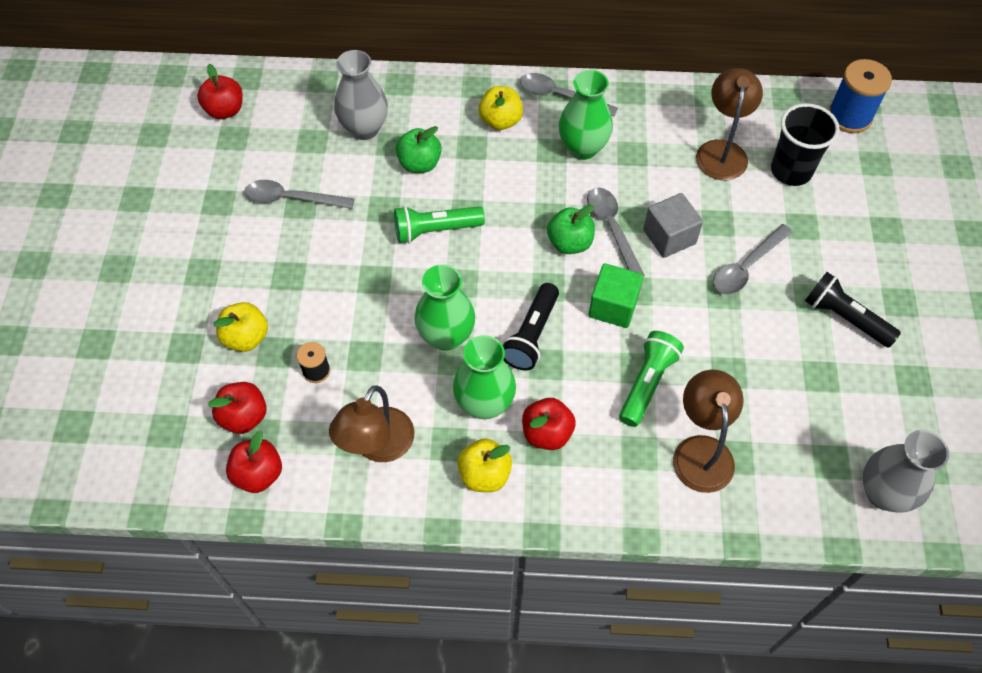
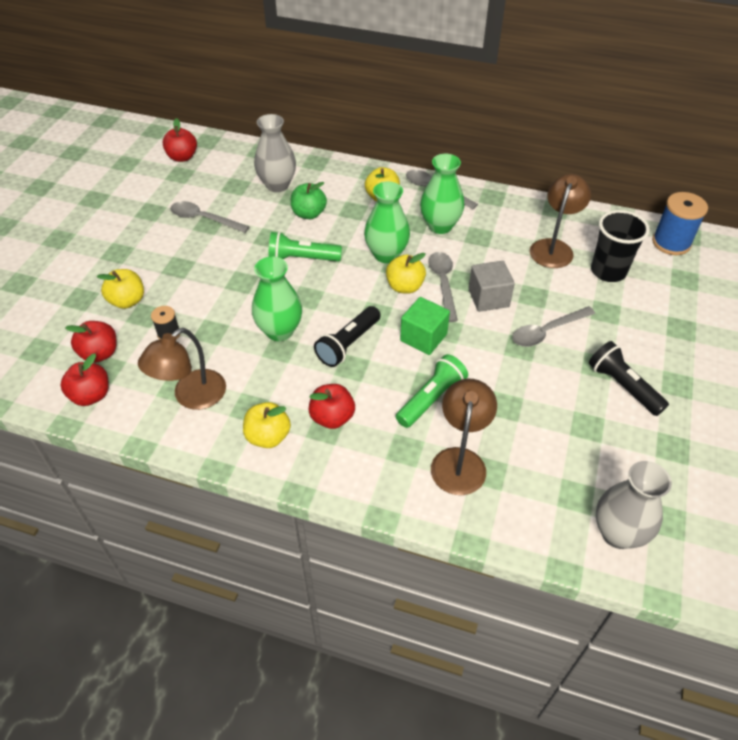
camera: 15 degrees right, 10 degrees down
(484, 403) = (290, 385): green vase -> green vase (386, 254)
(570, 243) = (405, 287): green apple -> yellow apple

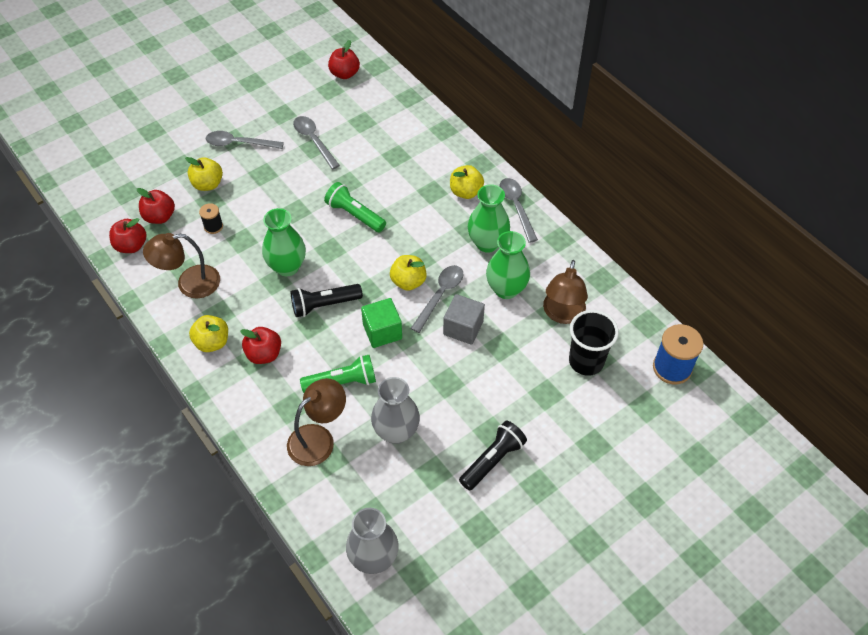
camera: 35 degrees right, 5 degrees up
(277, 185) = (394, 137): grey vase -> grey vase (396, 432)
(309, 214) = (394, 177): green apple -> none
(386, 254) = (420, 246): green vase -> green vase (506, 289)
(547, 331) = (480, 382): grey spoon -> grey spoon (239, 143)
(553, 247) = (562, 314): brown lamp -> brown lamp turned 135 degrees clockwise
(623, 386) = (493, 460): black flashlight -> black flashlight turned 45 degrees clockwise

